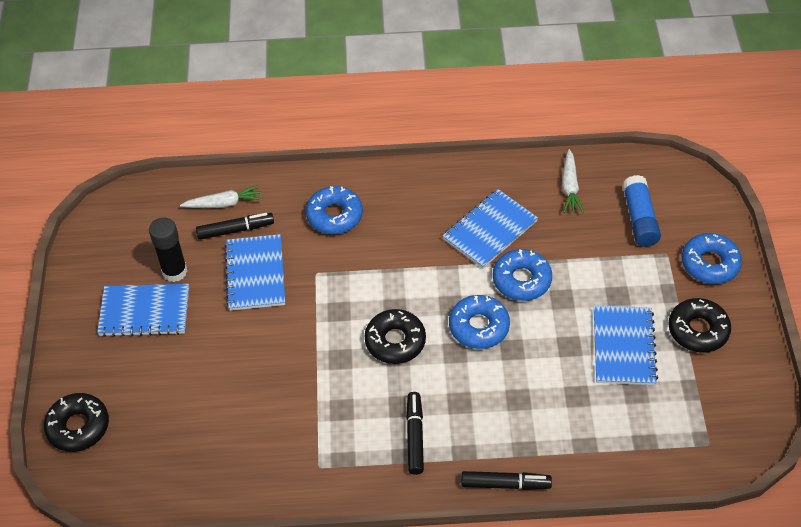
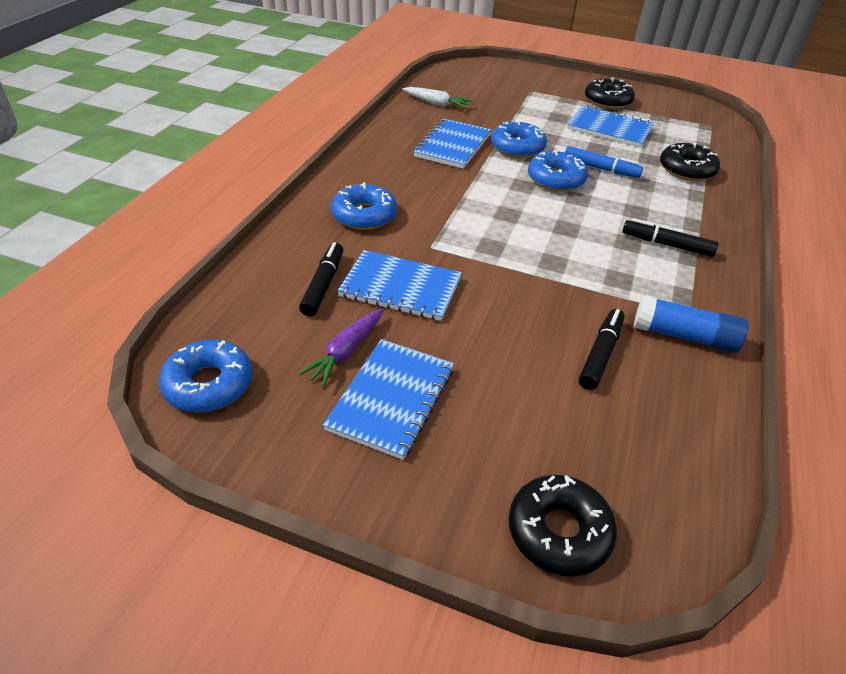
camera: 70 degrees left, 10 degrees down
(174, 271) = (345, 352): black glue stick -> purple carrot
(224, 203) = (275, 282): white carrot -> none
(395, 341) = (548, 225): black donut -> black donut (686, 170)
(490, 230) = (452, 145): blue notebook -> blue notebook turned 45 degrees clockwise
(505, 484) = (731, 214): black marker -> black marker (600, 354)
(525, 358) = (600, 168): none -> blue marker
(639, 218) = (490, 90): blue glue stick -> blue glue stick (684, 336)
(710, 264) = (550, 81): blue donut -> blue donut (209, 384)

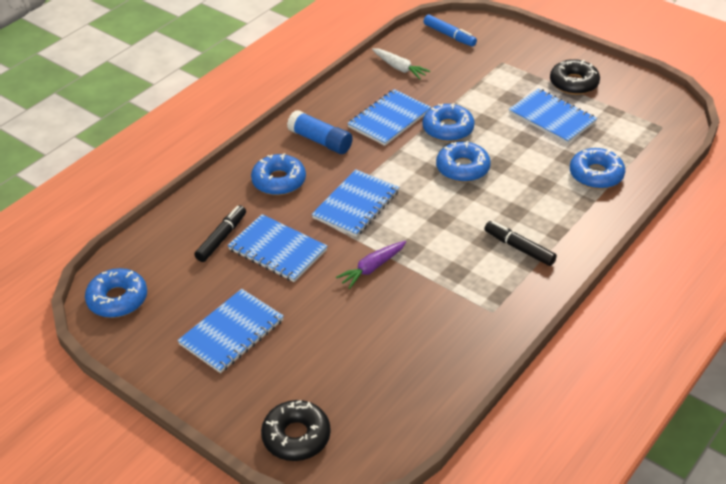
camera: 20 degrees right, 0 degrees up
(345, 352) = (215, 293): purple carrot -> purple carrot (372, 268)
(466, 227) = (356, 205): none -> blue notebook
(600, 168) = (512, 162): blue marker -> blue marker (449, 35)
(600, 354) = (399, 329): black marker -> none
(684, 336) = (475, 328): blue glue stick -> blue glue stick (320, 141)
(686, 170) = (596, 175): black donut -> blue donut

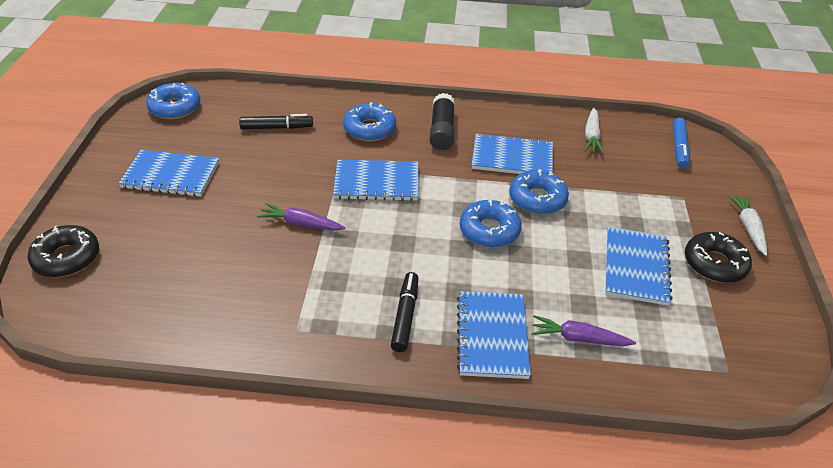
camera: 55 degrees right, 0 degrees up
(277, 250) = (284, 161): blue notebook -> blue notebook (492, 336)
(320, 141) = (442, 130): blue glue stick -> black glue stick
(552, 51) = (748, 227): none -> white carrot
(596, 175) = (578, 338): blue donut -> purple carrot

